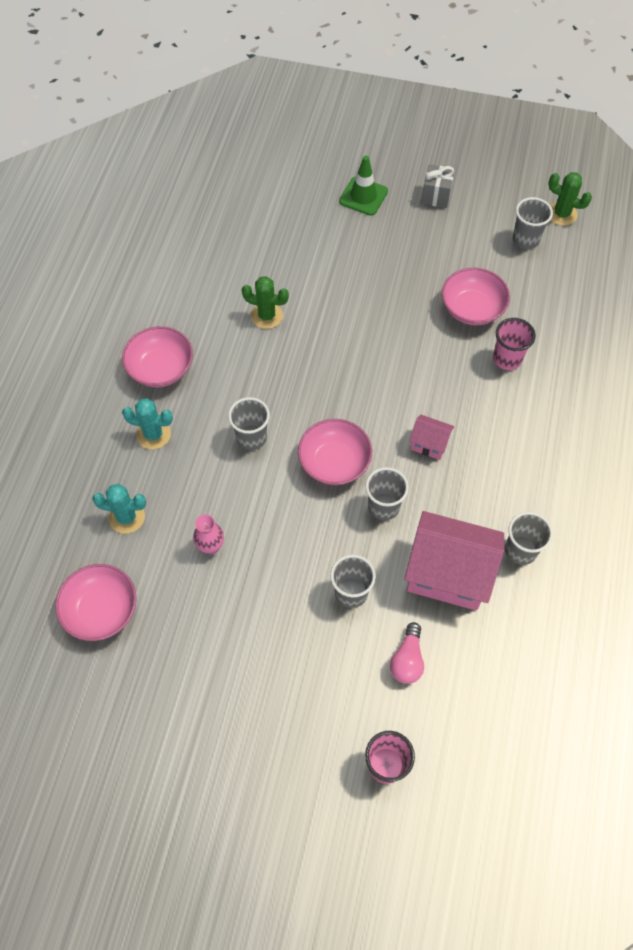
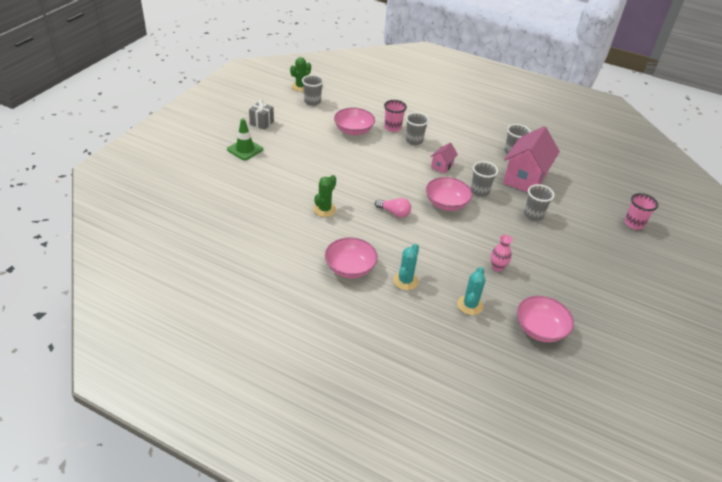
camera: 80 degrees left, 20 degrees down
(251, 437) = (420, 234): grey cup -> grey cup (414, 141)
(407, 660) = (574, 203): pink light bulb -> pink light bulb (394, 213)

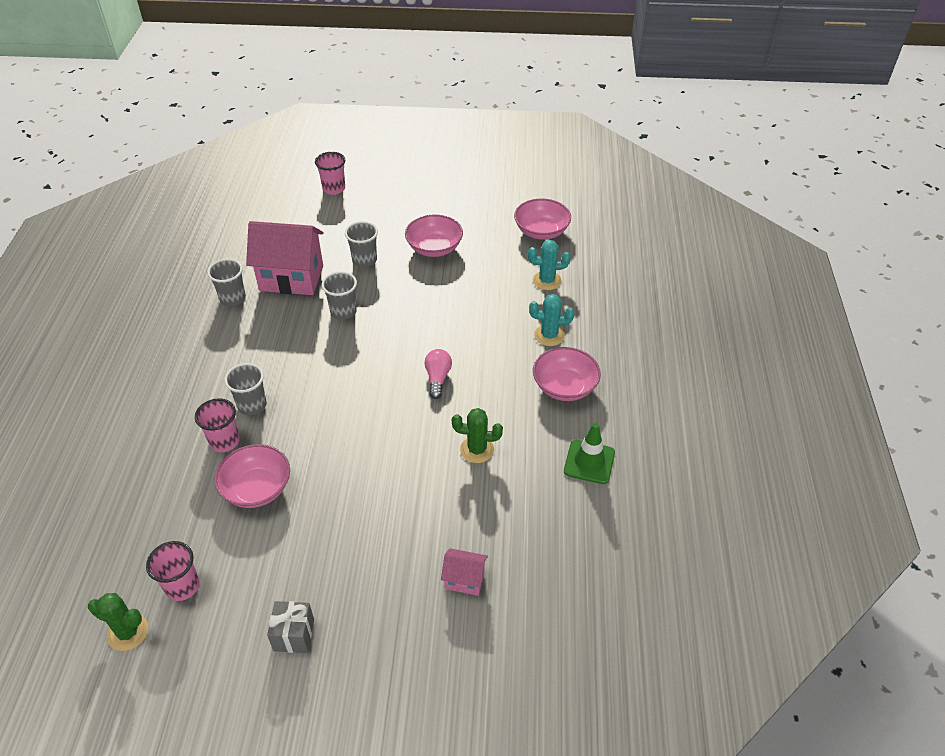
camera: 110 degrees left, 5 degrees up
(245, 149) = (390, 618): green traffic cone -> green traffic cone (589, 462)
(312, 102) = (182, 586): grey cup -> pink cup
(442, 166) = (305, 359): pink house -> pink house (464, 580)
(446, 203) = (388, 335): pink bowl -> pink bowl (434, 248)
(497, 267) = (475, 272): pink vase -> none

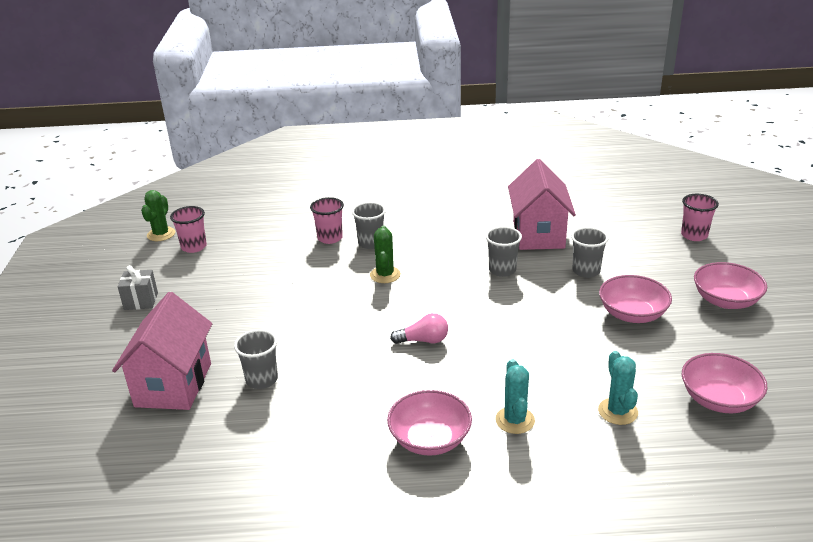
camera: 85 degrees right, 15 degrees down
(232, 298) = (498, 211): grey cup -> grey cup (262, 380)
(257, 488) = (281, 261): pink bowl -> pink bowl (726, 300)
(464, 580) = (173, 385): pink house -> pink house, size x2.12
(477, 450) = (328, 377): green cactus -> green cactus (385, 275)
(589, 462) = (314, 467): green traffic cone -> none

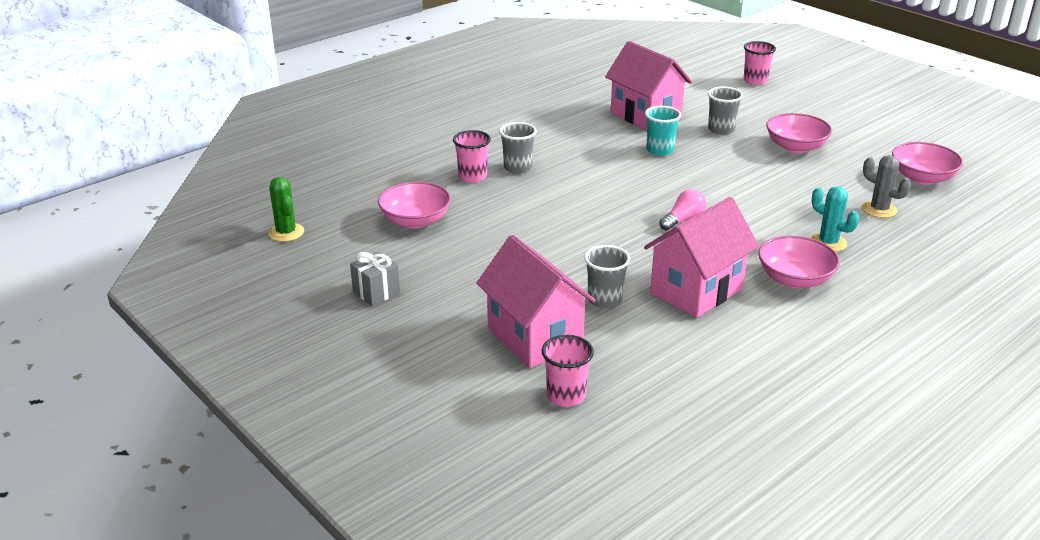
camera: 40 degrees left, 0 degrees up
(194, 247) = (345, 230): pink cup -> pink cup (566, 396)
(336, 407) = (696, 291): none -> pink house
(385, 275) = (572, 187): green cactus -> none
(502, 270) = (660, 150): grey cup -> turquoise cup
(618, 411) = (879, 209): turquoise cactus -> grey cactus
(726, 300) = (838, 117): pink bowl -> pink bowl (415, 221)

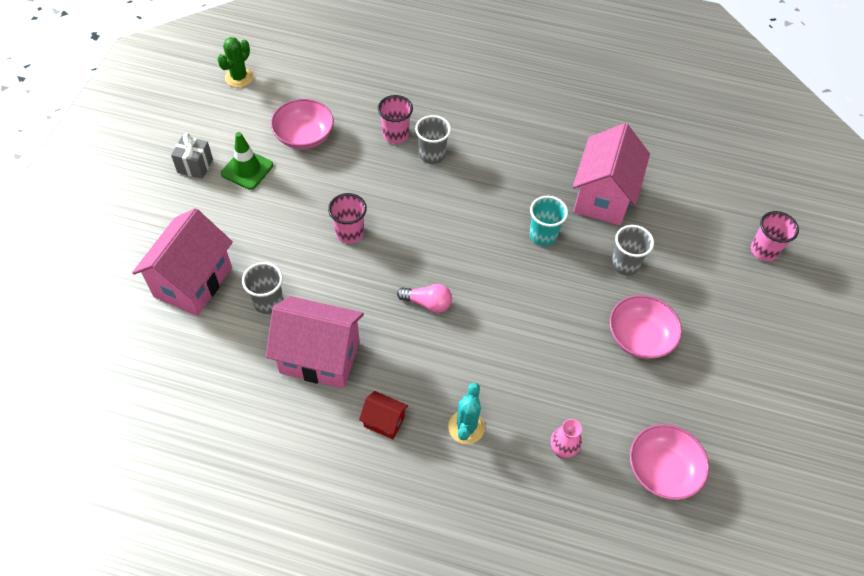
camera: 55 degrees right, 25 degrees up
(420, 263) = (247, 169): none -> green traffic cone
(566, 396) = (132, 333): pink cup -> pink cup (349, 233)
(794, 279) = (384, 422): pink bowl -> red house
(879, 209) = (562, 450): grey cactus -> pink vase

